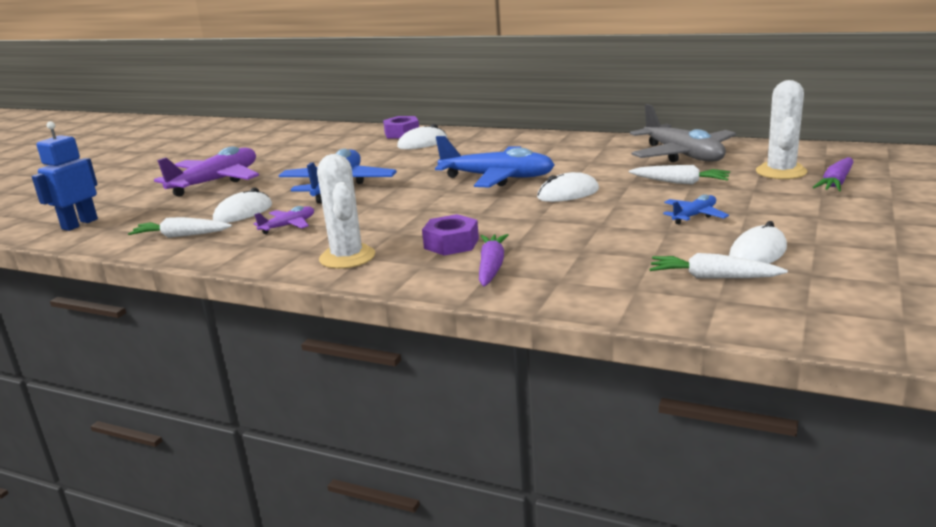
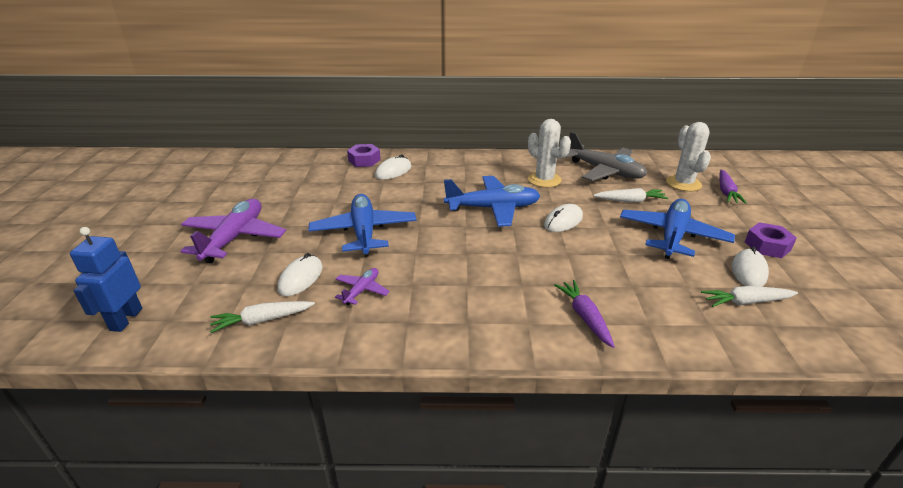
camera: 25 degrees left, 10 degrees up
(347, 257) = (454, 325): white cactus -> white cactus (544, 180)
(451, 243) = (527, 293): purple nut -> purple nut (767, 246)
(694, 216) = (672, 236): blue plane -> blue plane, size x2.07

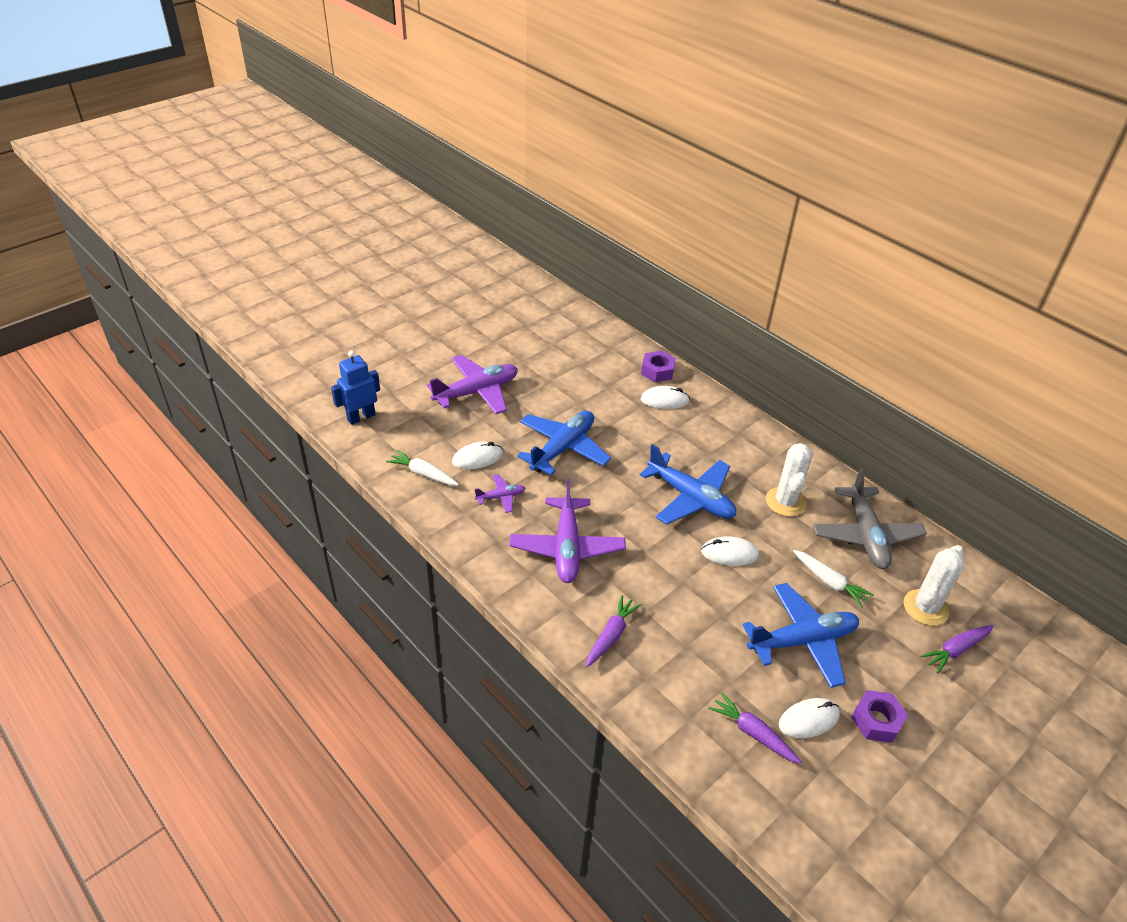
camera: 45 degrees right, 10 degrees up
(465, 287) = (567, 548): none -> purple plane
(746, 302) = (753, 733): white carrot -> purple carrot

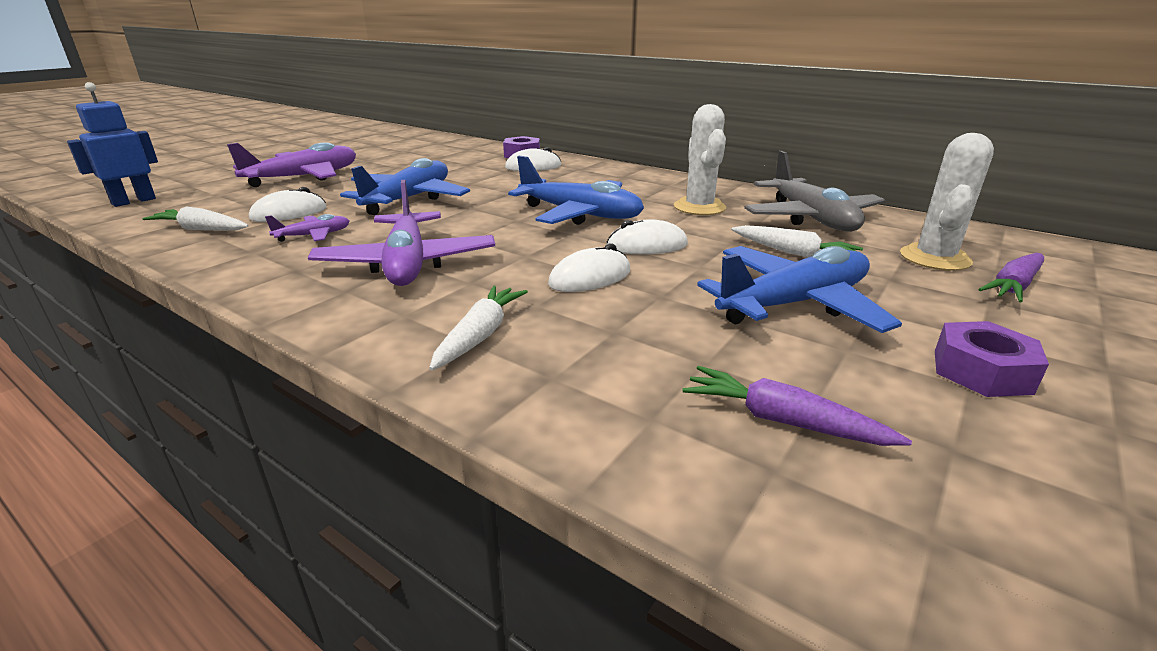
camera: 10 degrees left, 15 degrees down
(611, 635) = (480, 335): purple carrot -> white carrot
(808, 720) = (869, 387): white mouse -> white mouse (590, 278)

